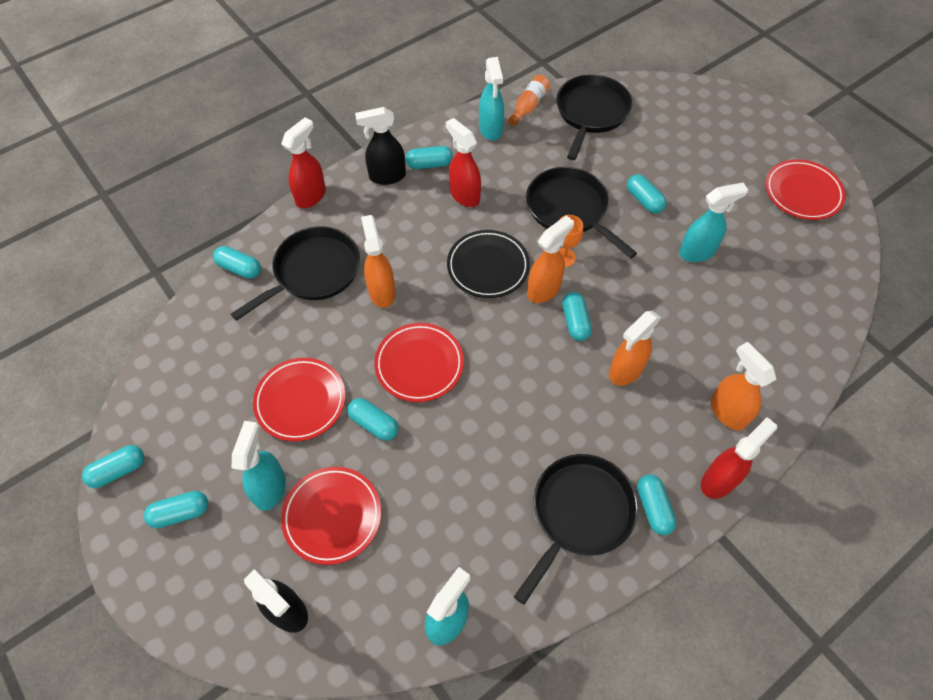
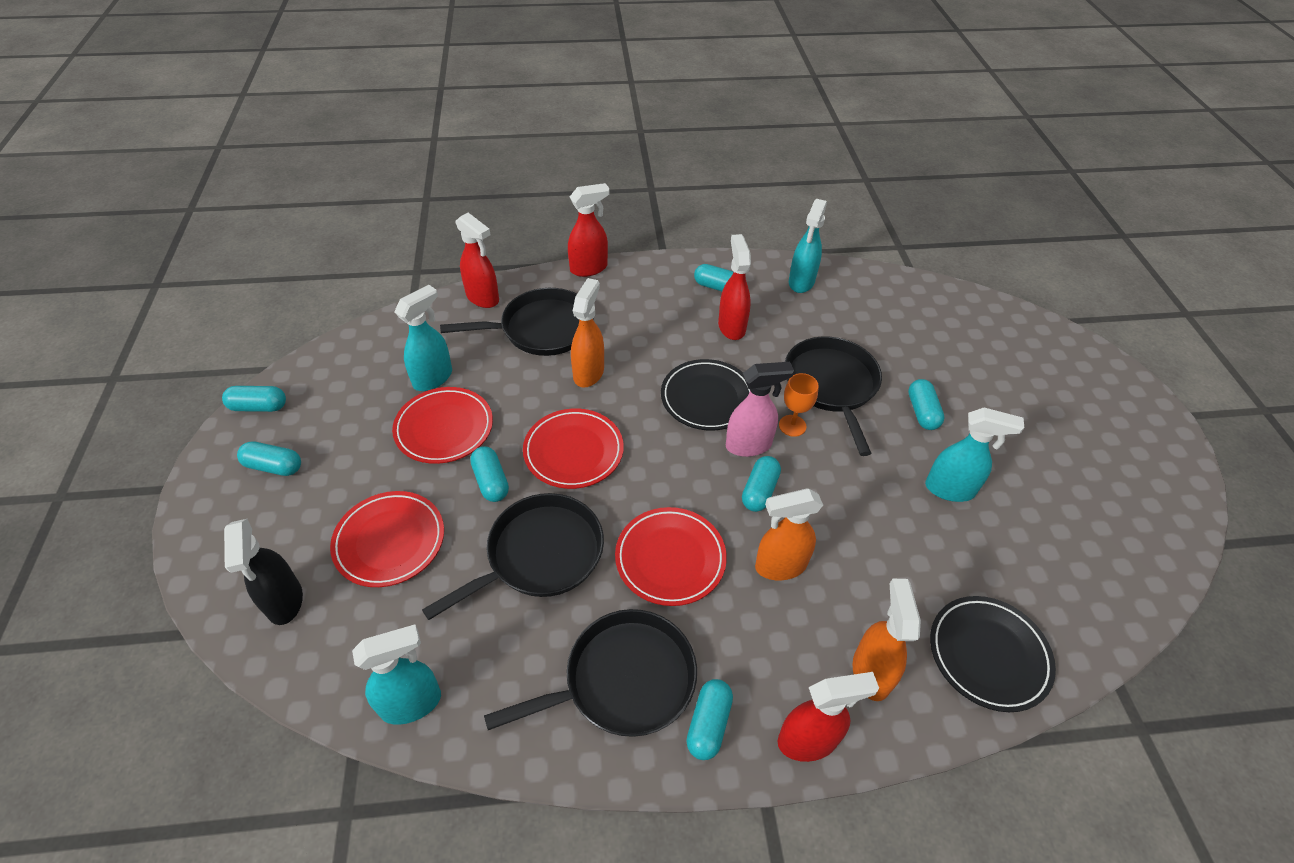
camera: 30 degrees right, 10 degrees down
(239, 268) = (483, 298): turquoise capsule -> red spray bottle
(270, 488) = (359, 487): turquoise spray bottle -> turquoise spray bottle (433, 378)
(387, 176) = (669, 281): black spray bottle -> none
(528, 106) = (856, 277): orange bottle -> none
(544, 289) = (749, 445): orange spray bottle -> pink spray bottle
(591, 113) = (919, 309): black pan -> black pan (540, 555)
(787, 358) = (988, 655): none -> black plate
(802, 193) = (1130, 489): red plate -> red plate (670, 558)

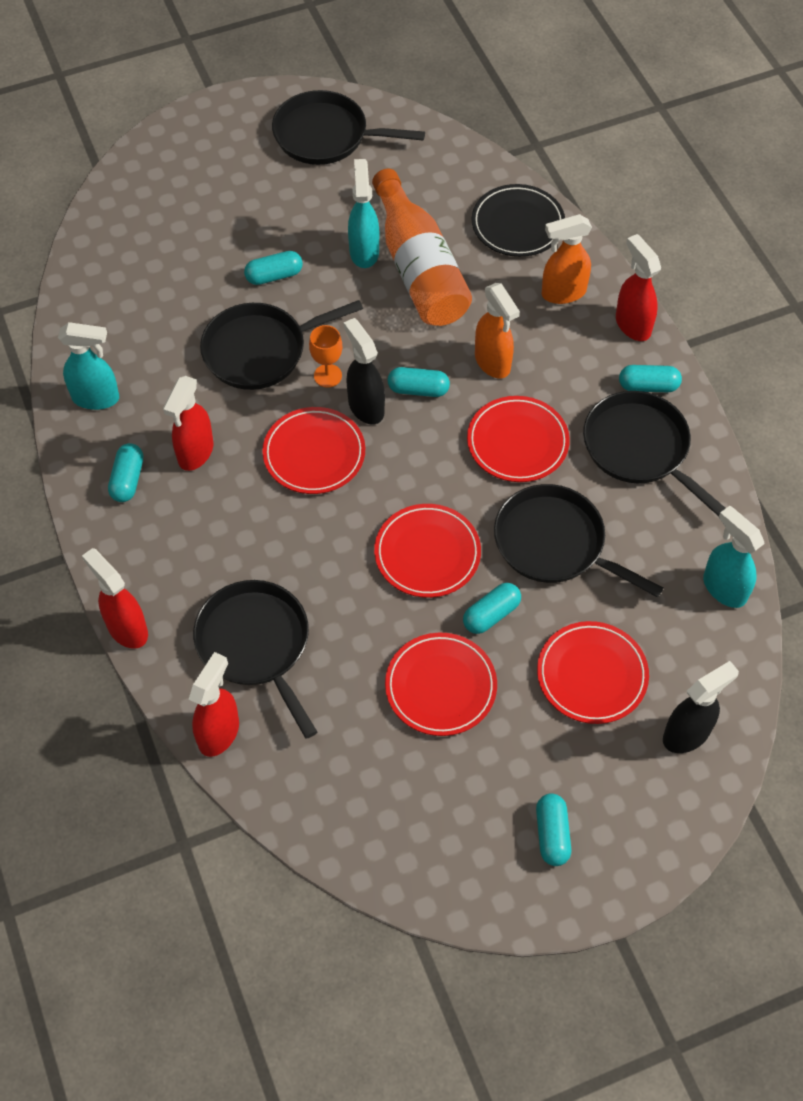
camera: 105 degrees left, 10 degrees up
(259, 407) = (480, 902): turquoise capsule -> none
(433, 378) = (372, 730): turquoise spray bottle -> none
(589, 373) = (312, 573): orange spray bottle -> none
(707, 398) = (314, 454): black plate -> red plate
(731, 327) = (195, 453): red spray bottle -> red spray bottle turned 45 degrees counterclockwise
(749, 445) = (365, 407): pink spray bottle -> black spray bottle
(922, 532) = (419, 268): none -> orange bottle
(1127, 495) = (326, 135): none -> black pan

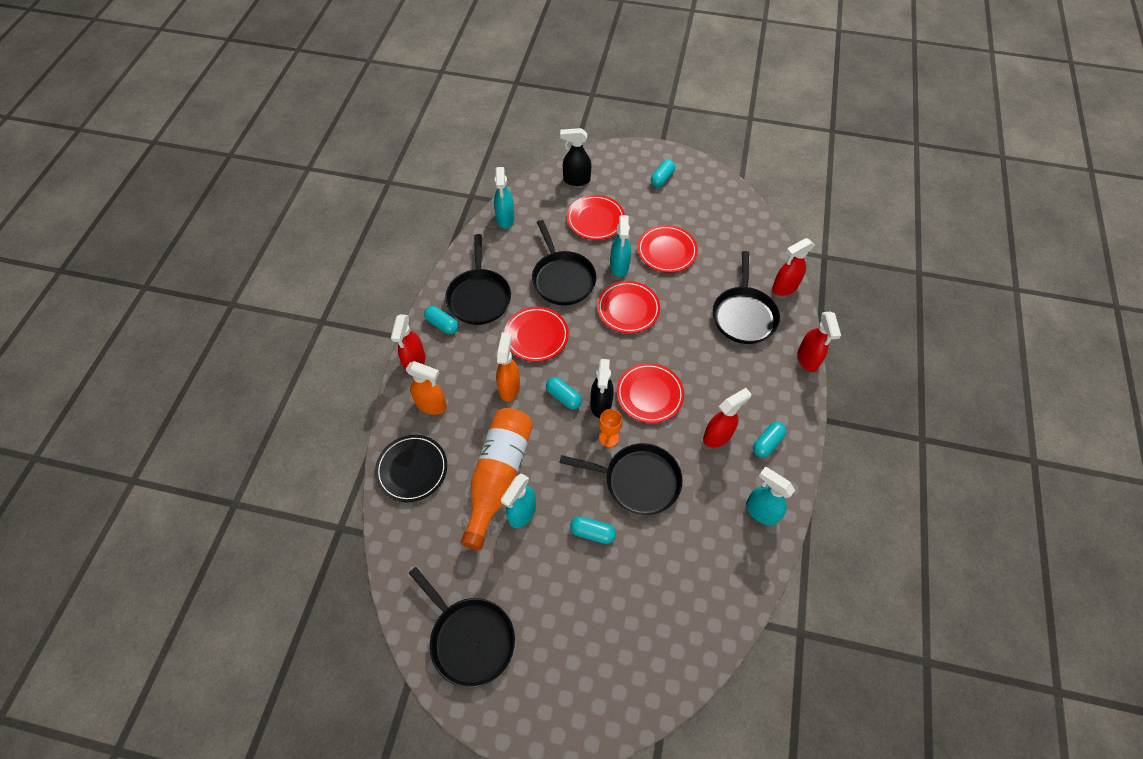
camera: 145 degrees left, 0 degrees up
(491, 614) = (619, 266): turquoise capsule -> turquoise spray bottle

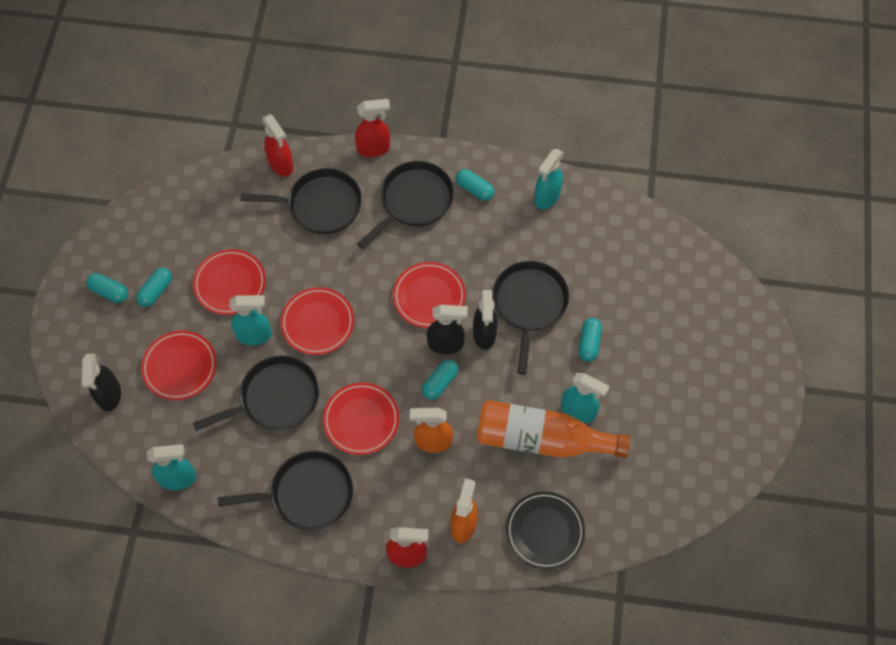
camera: 95 degrees left, 5 degrees up
(442, 324) = (351, 532): turquoise capsule -> turquoise capsule (156, 291)
(470, 639) = (708, 444): black pan -> black pan (414, 201)
(608, 438) = (484, 334): orange goblet -> black spray bottle
(718, 436) = (471, 232): red spray bottle -> none

